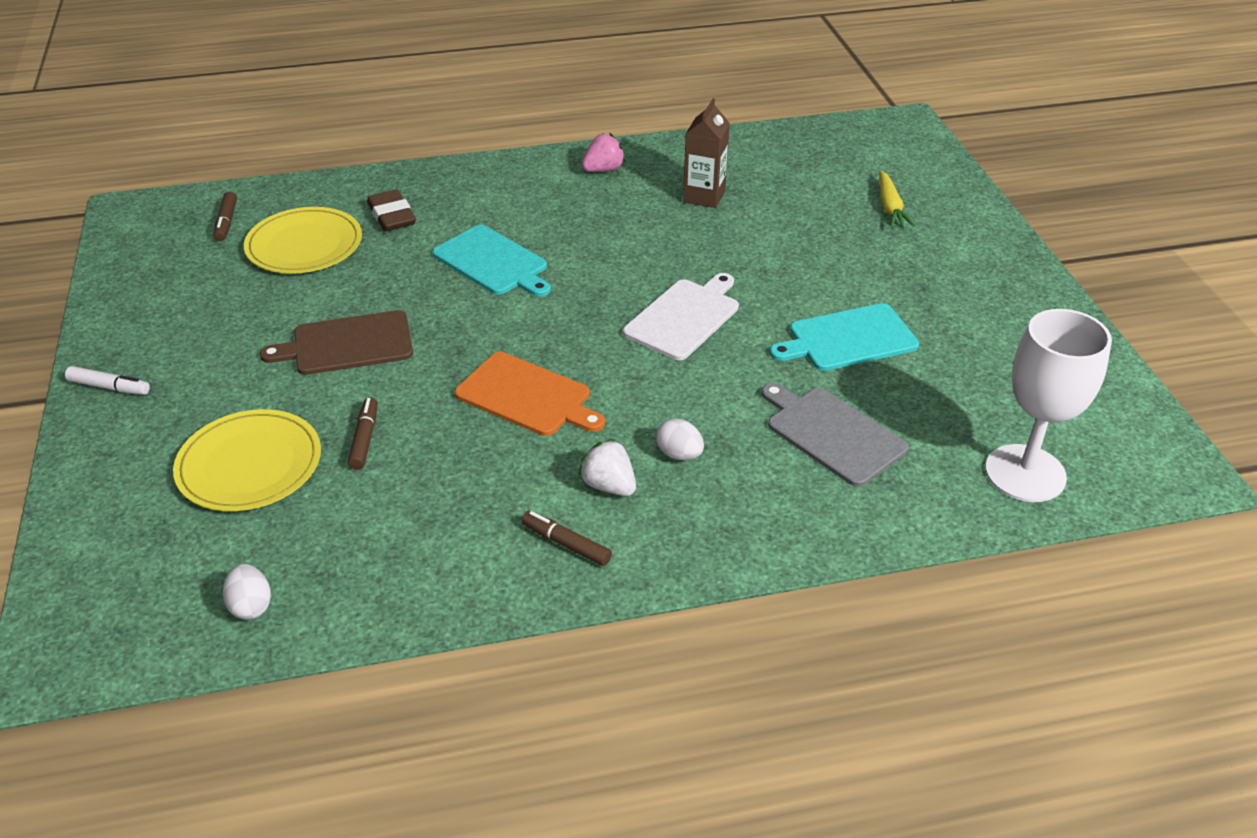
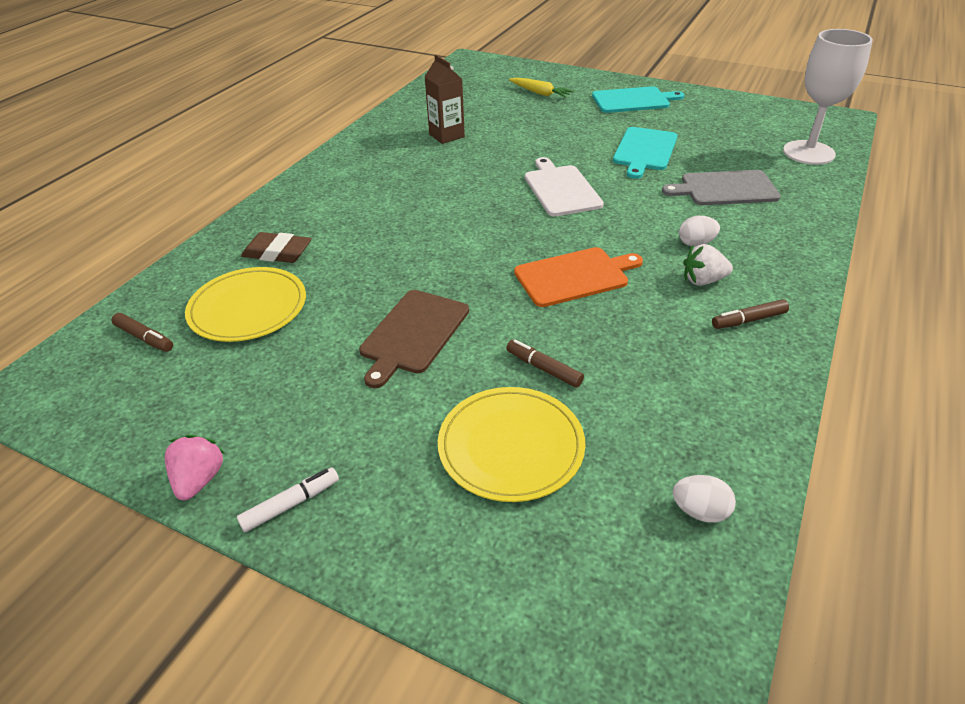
camera: 50 degrees left, 0 degrees up
(493, 262) = (403, 232): turquoise cutting board -> turquoise cutting board (633, 100)
(603, 170) = (363, 154): pink strawberry -> pink strawberry (199, 480)

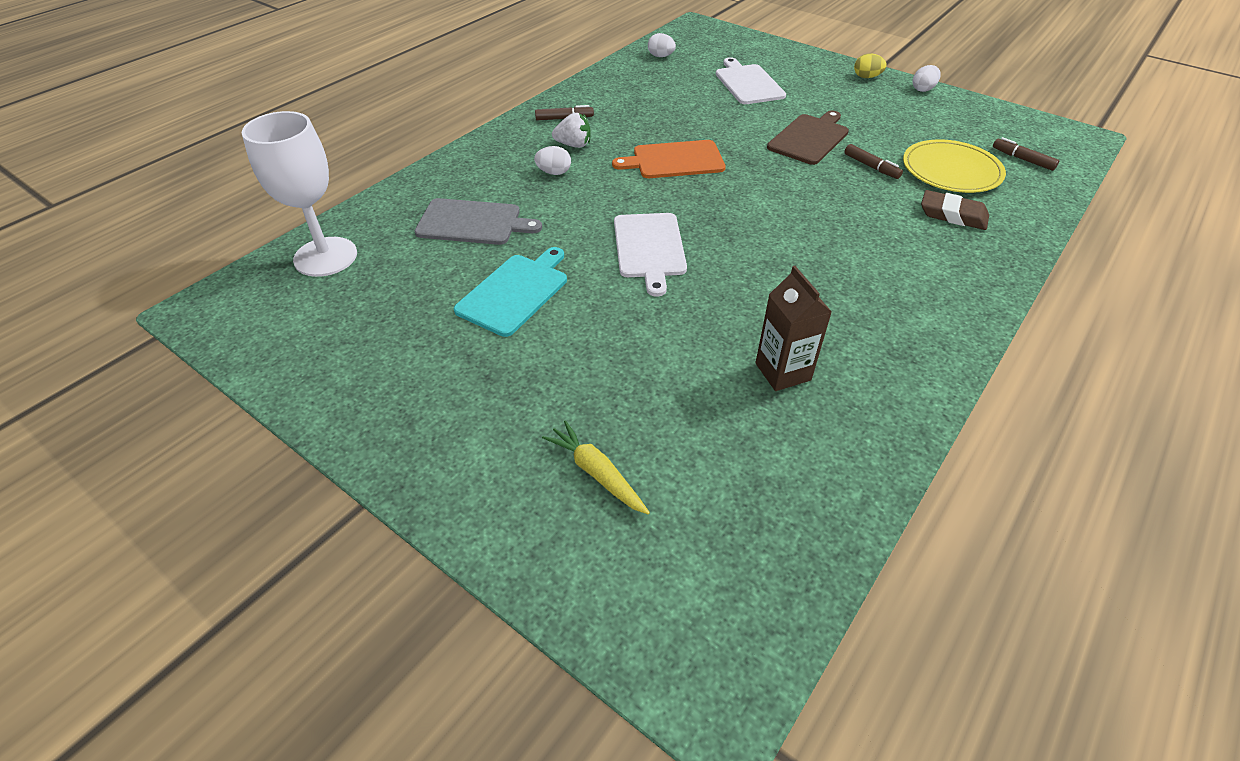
camera: 170 degrees left, 5 degrees up
(199, 480) = (923, 89): pink strawberry -> white egg
(291, 504) = (866, 77): white marker -> yellow egg
(511, 446) = (748, 83): yellow plate -> white cutting board
(543, 368) = (719, 111): brown marker -> brown marker (871, 167)
(633, 100) = (446, 414): turquoise cutting board -> none

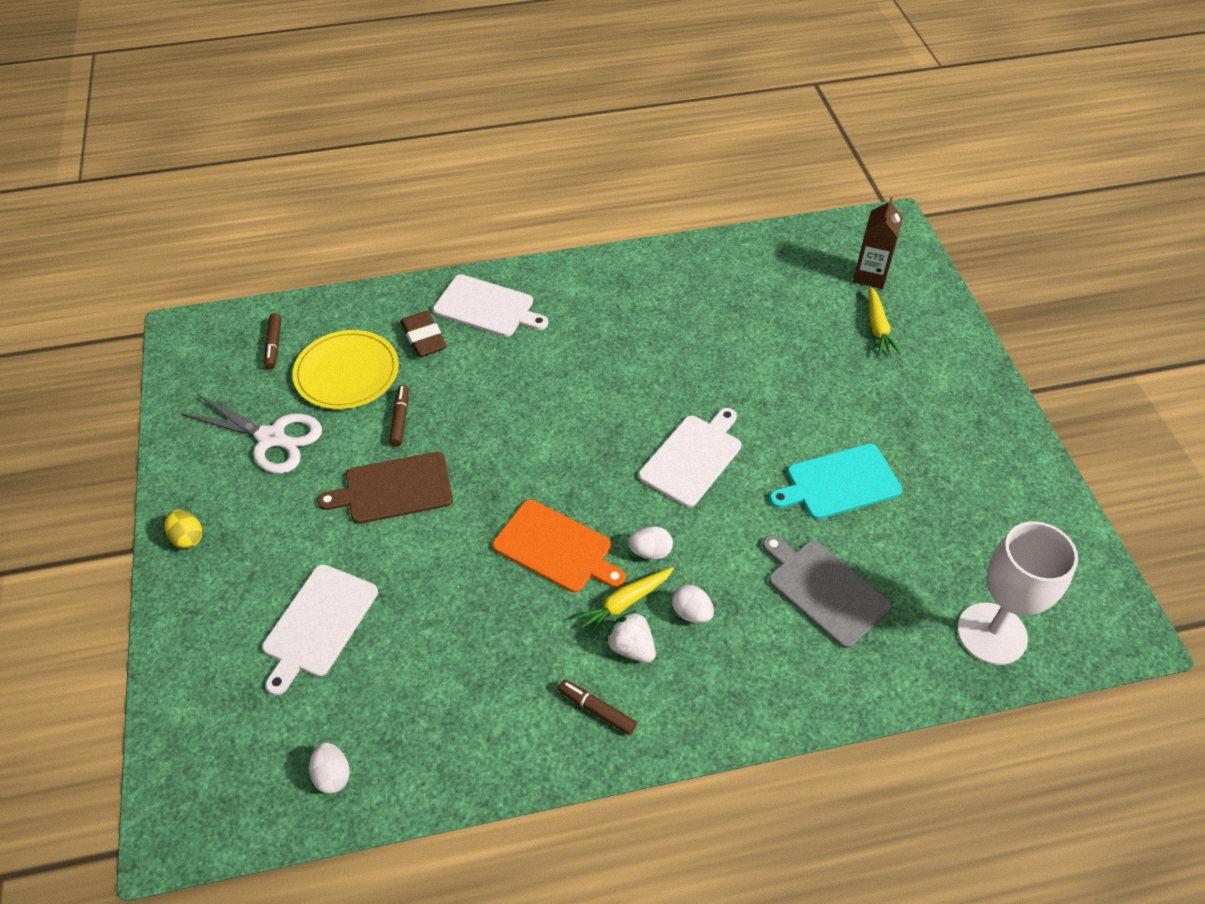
camera: 140 degrees left, 5 degrees up
(600, 158) = (625, 603): none -> yellow carrot
(783, 372) = (708, 314): brown carton -> brown carton (870, 275)
(918, 123) = (271, 438): none -> white scissors
(923, 89) = (176, 477): white egg -> white egg (650, 552)
(957, 261) = (487, 307): none -> white cutting board

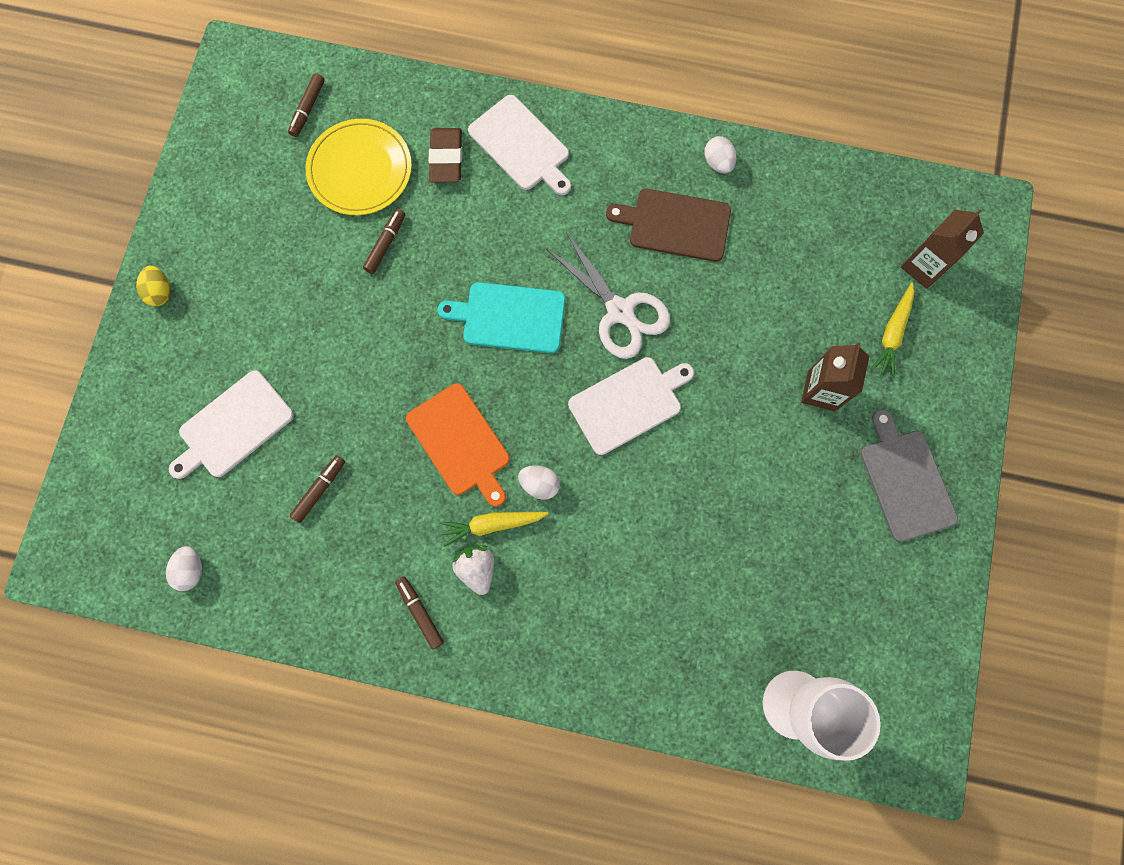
camera: 25 degrees right, 25 degrees up
(271, 438) = (266, 215): white scissors -> white scissors (620, 311)
(394, 489) = (349, 318): brown cutting board -> brown cutting board (675, 224)
(436, 643) = (319, 490): none -> brown marker
(691, 613) = (544, 560): white egg -> white egg (718, 163)
(824, 590) = (672, 593): grey cutting board -> grey cutting board (905, 480)
(839, 483) = (749, 491): turquoise cutting board -> turquoise cutting board (509, 317)
(849, 387) = (821, 391): none -> brown carton

